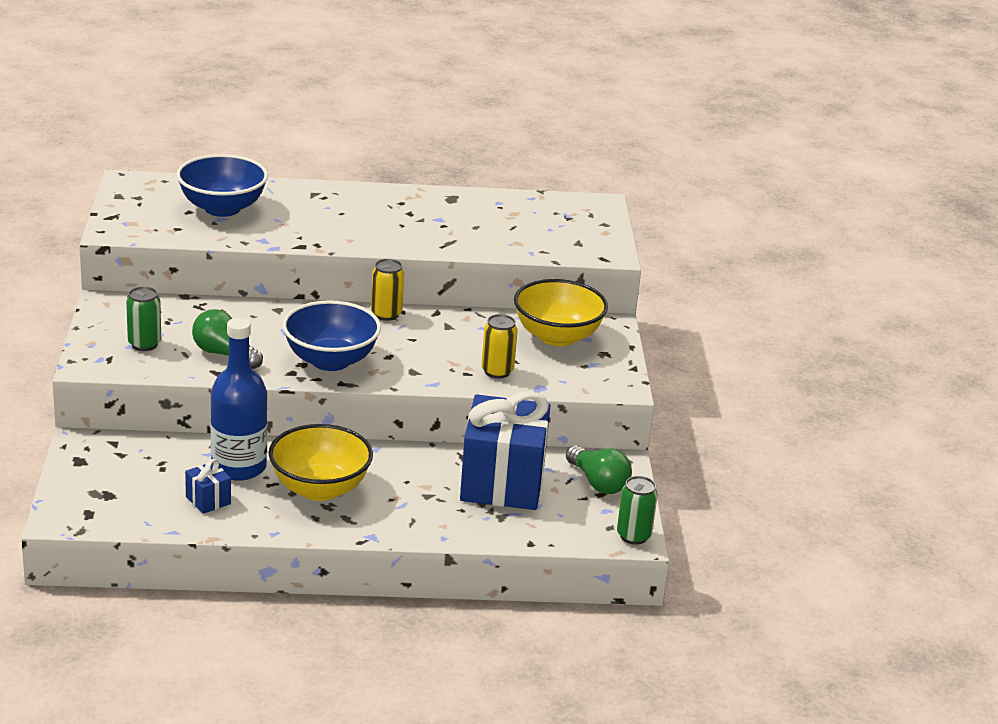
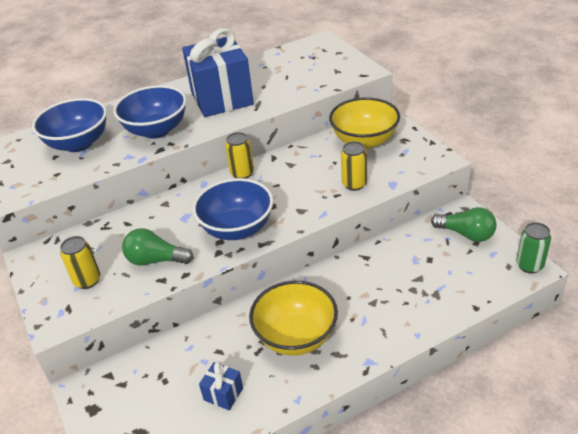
camera: 20 degrees left, 10 degrees up
(144, 344) = (87, 280): green can -> yellow can
(239, 467) = (222, 348): blue bottle -> none
(314, 226) = (156, 130): none -> blue bowl
(502, 483) = (410, 265): blue gift -> blue gift (221, 98)

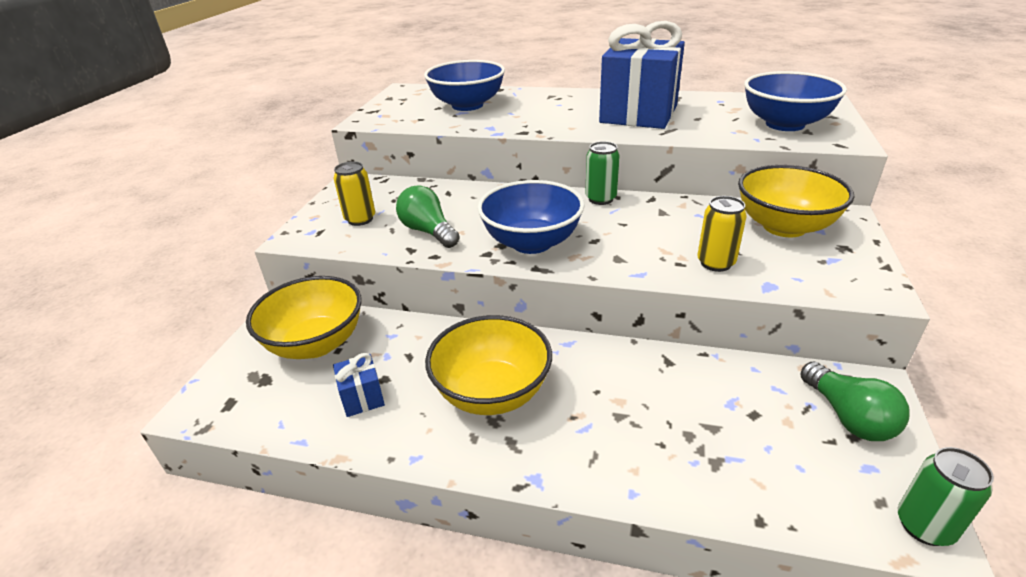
camera: 40 degrees right, 5 degrees down
(143, 387) = (316, 343): none -> yellow bowl
(156, 130) = (542, 117): blue bowl -> blue bowl (785, 124)
(242, 173) = (600, 199): yellow can -> green can

